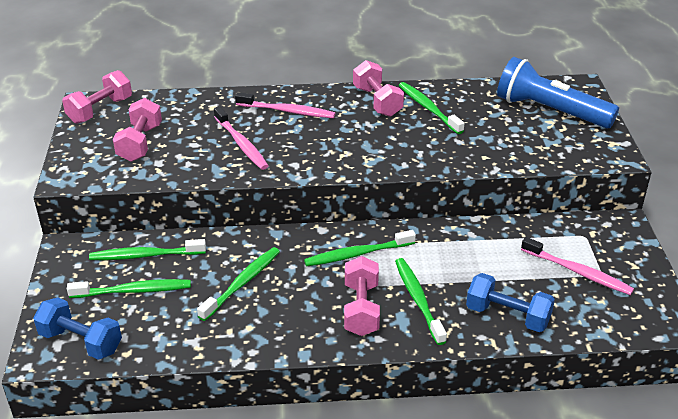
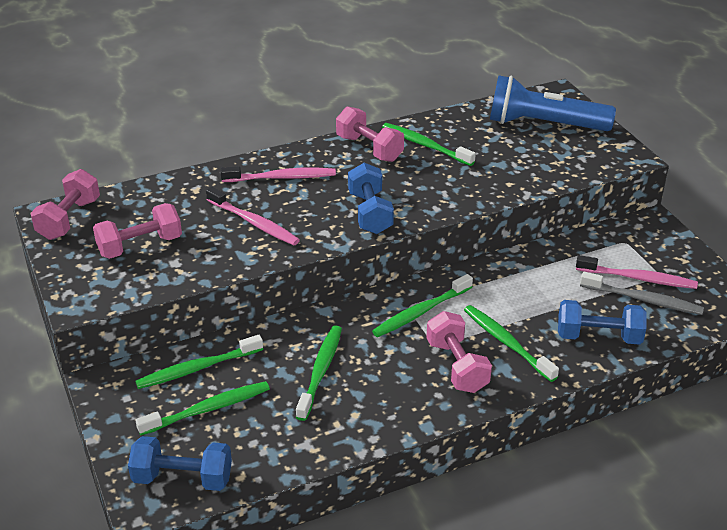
camera: 20 degrees left, 0 degrees up
(140, 143) = (140, 246): pink dumbbell -> pink dumbbell turned 75 degrees clockwise
(343, 156) = (370, 213): none -> blue dumbbell
(571, 293) = (643, 300): none -> grey toothbrush

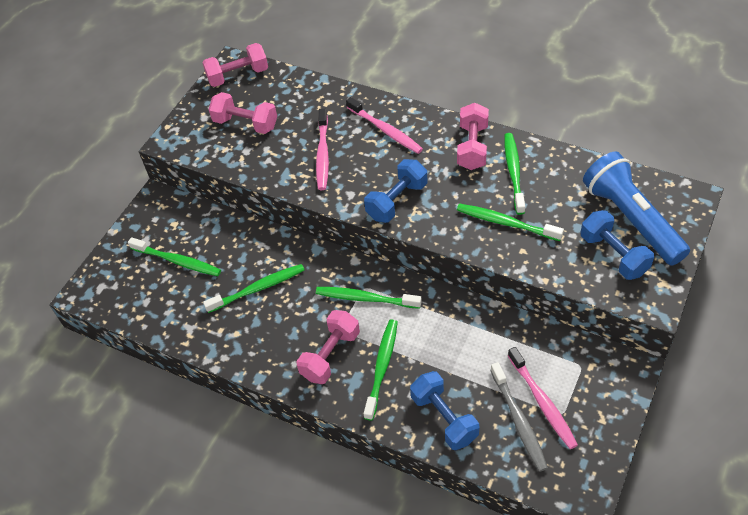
camera: 55 degrees right, 15 degrees up
(183, 478) = (116, 292): blue dumbbell -> blue dumbbell (613, 255)
(197, 368) = (206, 230): green toothbrush -> green toothbrush (506, 223)

